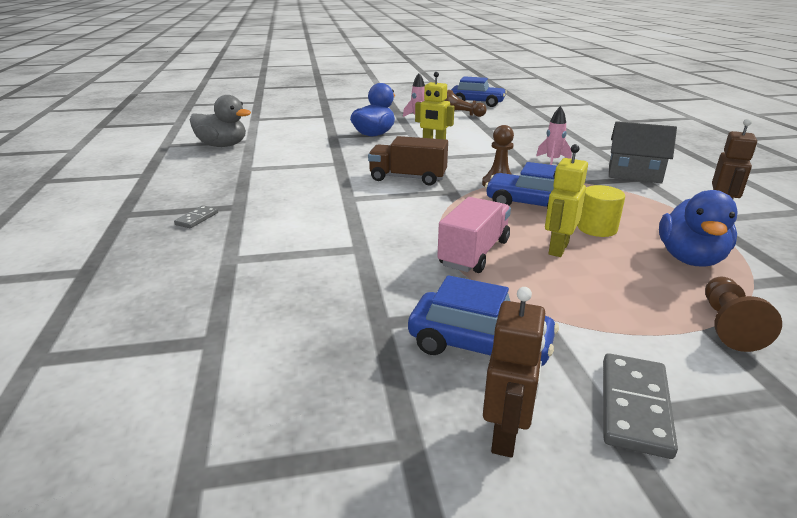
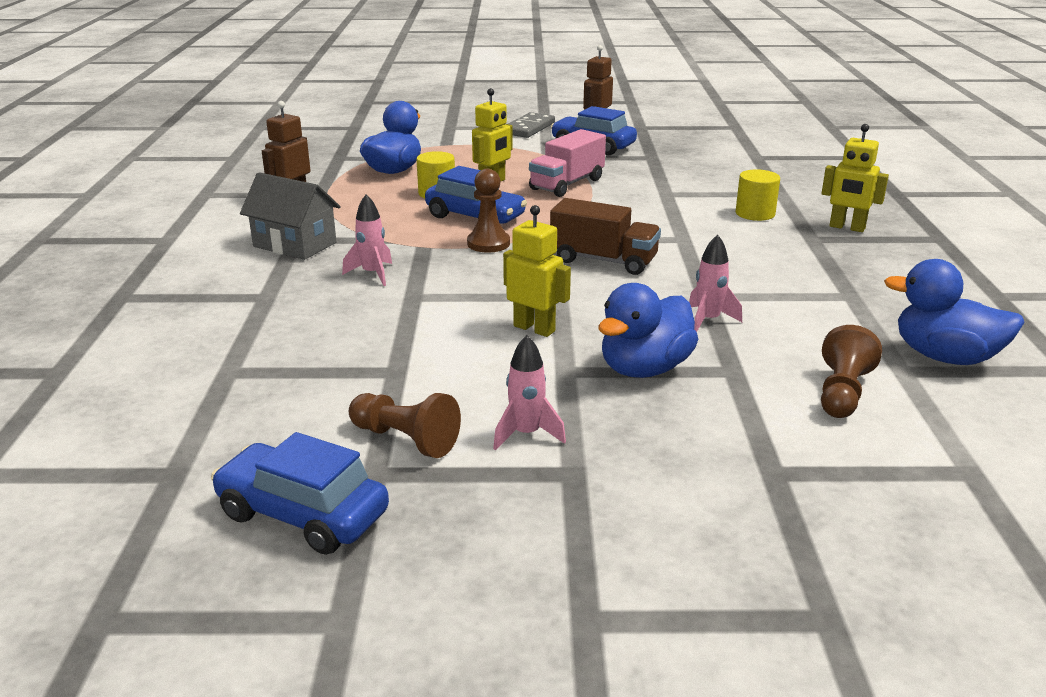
camera: 170 degrees left, 0 degrees up
(197, 219) = (847, 227): grey domino -> yellow robot
(222, 145) = (945, 357): grey duck -> blue duck
(274, 228) = (755, 213): none -> yellow cylinder
(340, 152) = (708, 320): none -> pink rocket
(728, 325) = (433, 144): brown pawn -> brown pawn (842, 392)

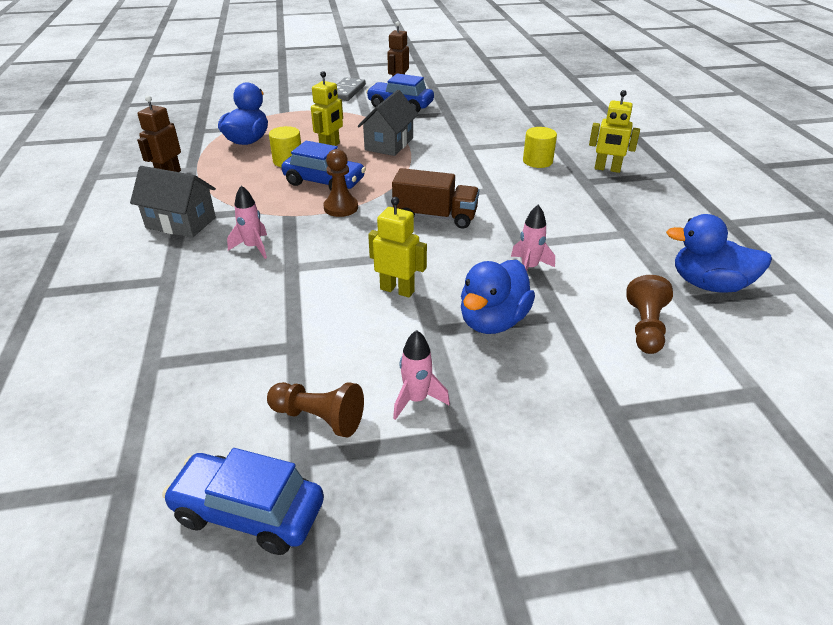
camera: 10 degrees left, 10 degrees up
(567, 184) = (389, 144): pink truck -> grey house

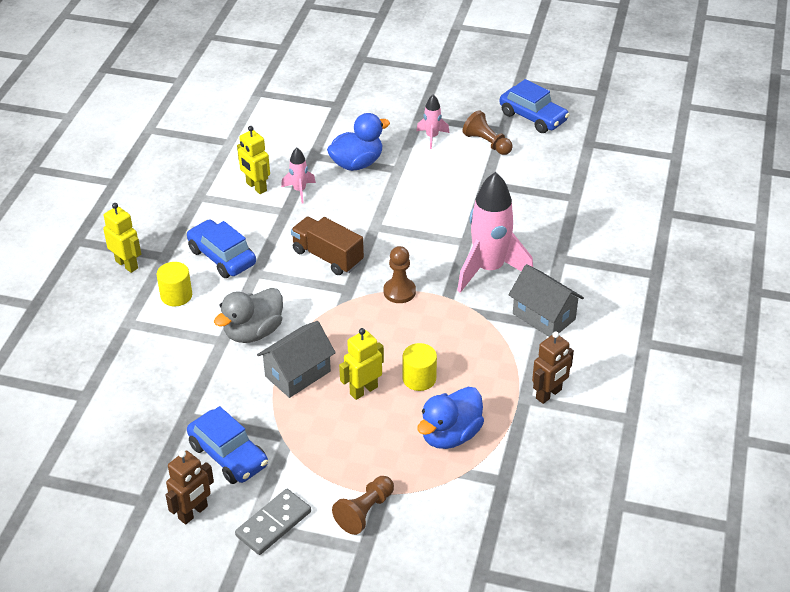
camera: 155 degrees left, 5 degrees up
(253, 247) = (489, 269): pink rocket -> pink rocket, size x2.14
(324, 182) = (397, 331): blue car -> blue car (222, 257)
(397, 290) = (401, 201): yellow robot -> yellow robot (256, 187)
(448, 156) = (253, 332): none -> grey duck
(645, 327) = (272, 134): brown pawn -> brown pawn (365, 512)
(709, 285) = (199, 146): blue duck -> none

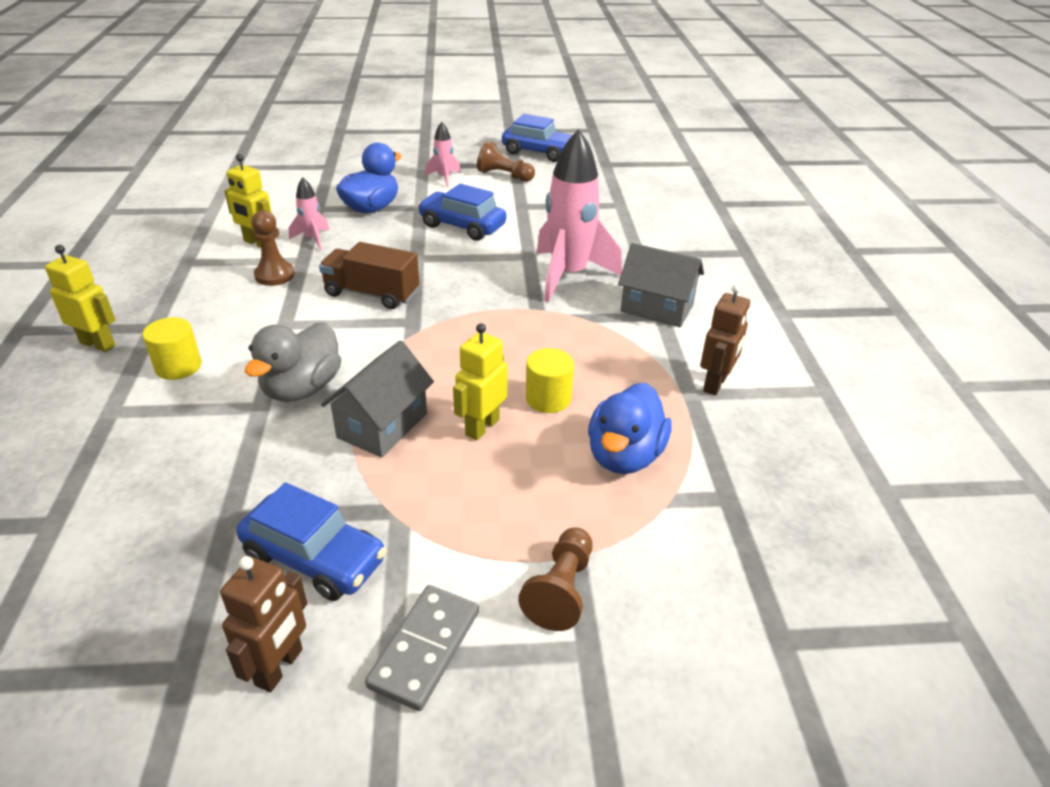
camera: 20 degrees left, 5 degrees down
(222, 257) = (233, 315): blue car -> blue car (462, 226)
(399, 292) = (476, 313): brown pawn -> brown pawn (274, 275)

